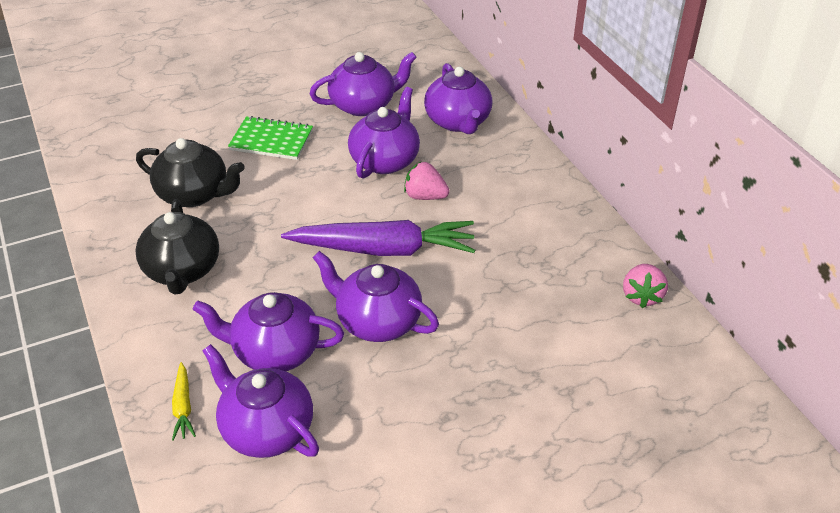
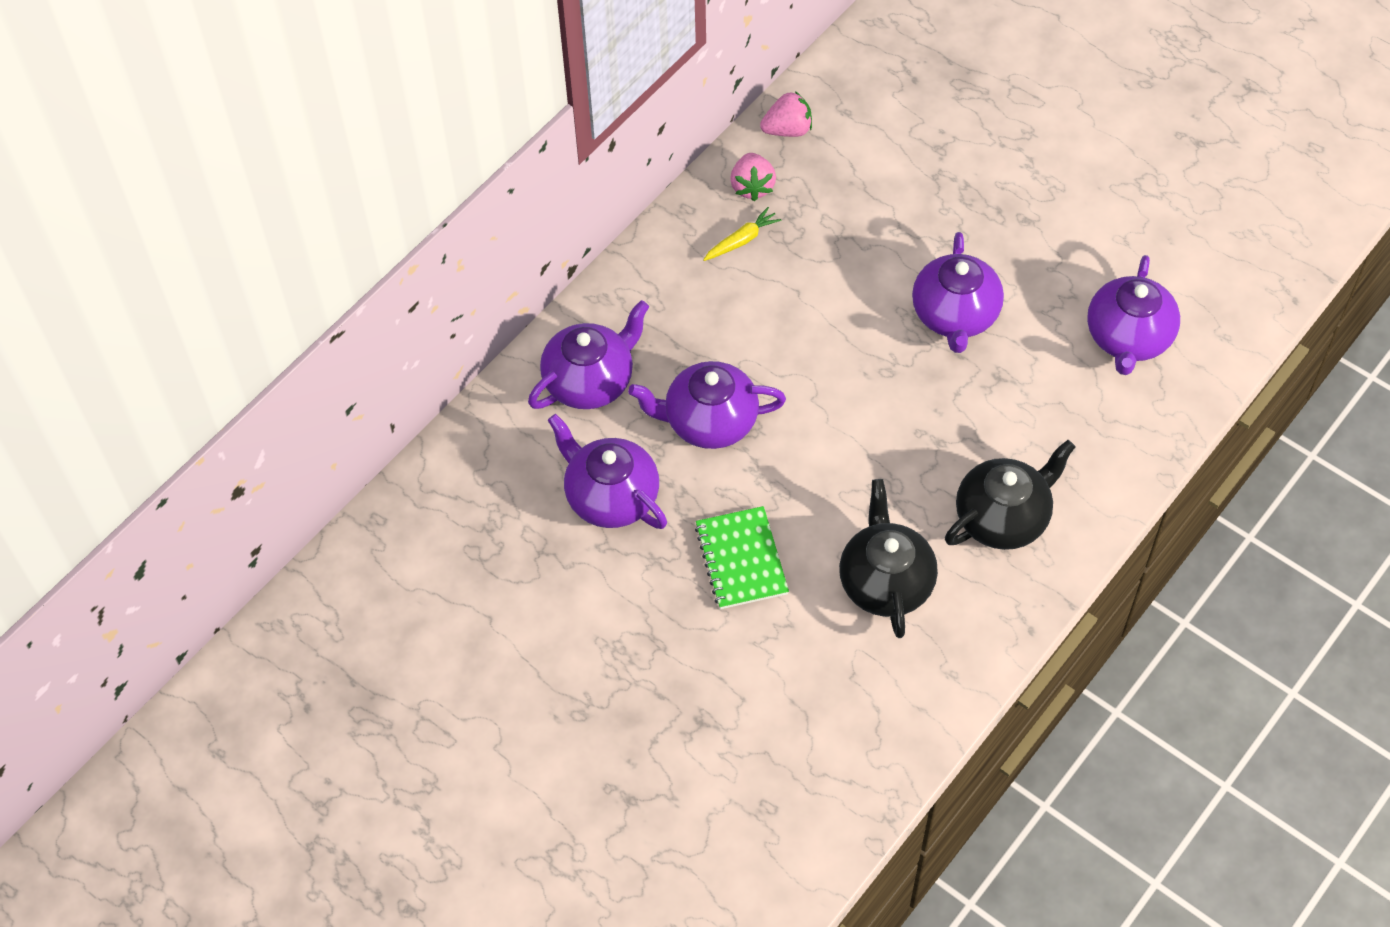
camera: 115 degrees left, 15 degrees up
(183, 407) = (1152, 412): yellow carrot -> yellow carrot (742, 240)
(275, 351) = (1045, 377): purple teapot -> none
(384, 249) = (855, 355): purple carrot -> none
(425, 196) = (749, 355): pink strawberry -> pink strawberry (752, 187)

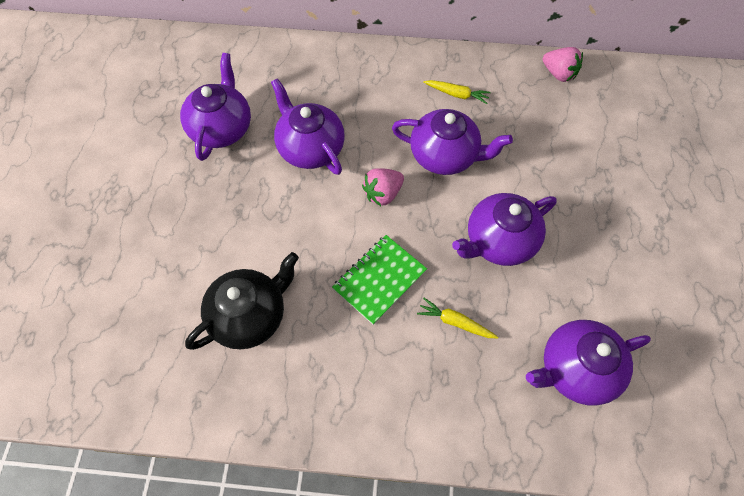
camera: 55 degrees right, 5 degrees up
(590, 381) = (297, 77): purple teapot -> purple teapot (445, 156)
(741, 559) = (217, 220): green notebook -> green notebook (379, 280)
(752, 187) = (500, 79): pink strawberry -> pink strawberry (383, 194)
(1003, 518) = (353, 366): black teapot -> none
(1016, 406) = (455, 322): none -> yellow carrot

